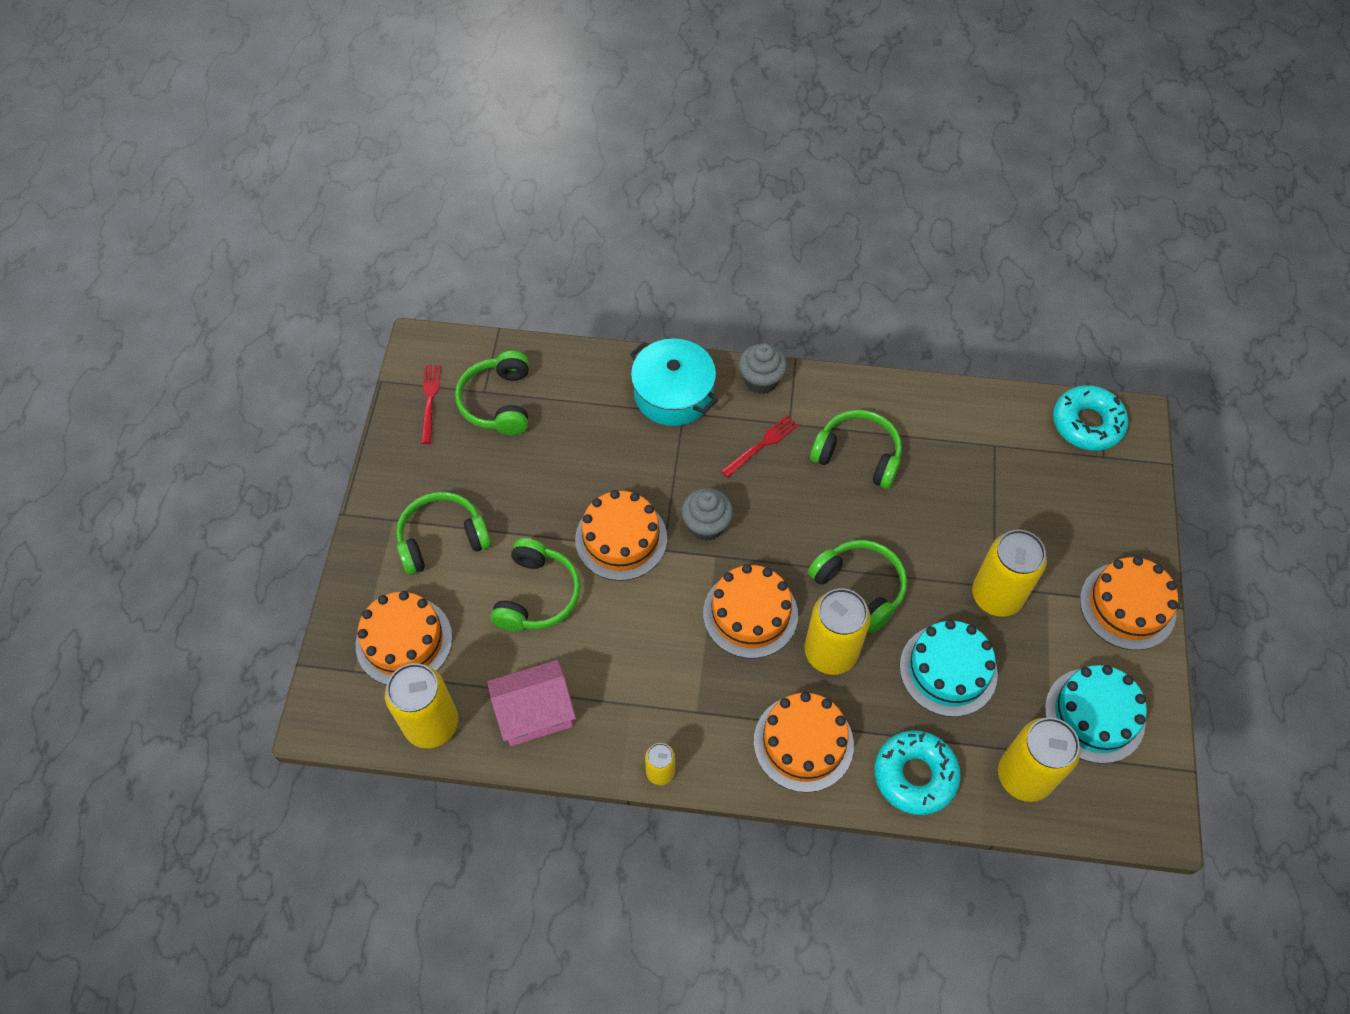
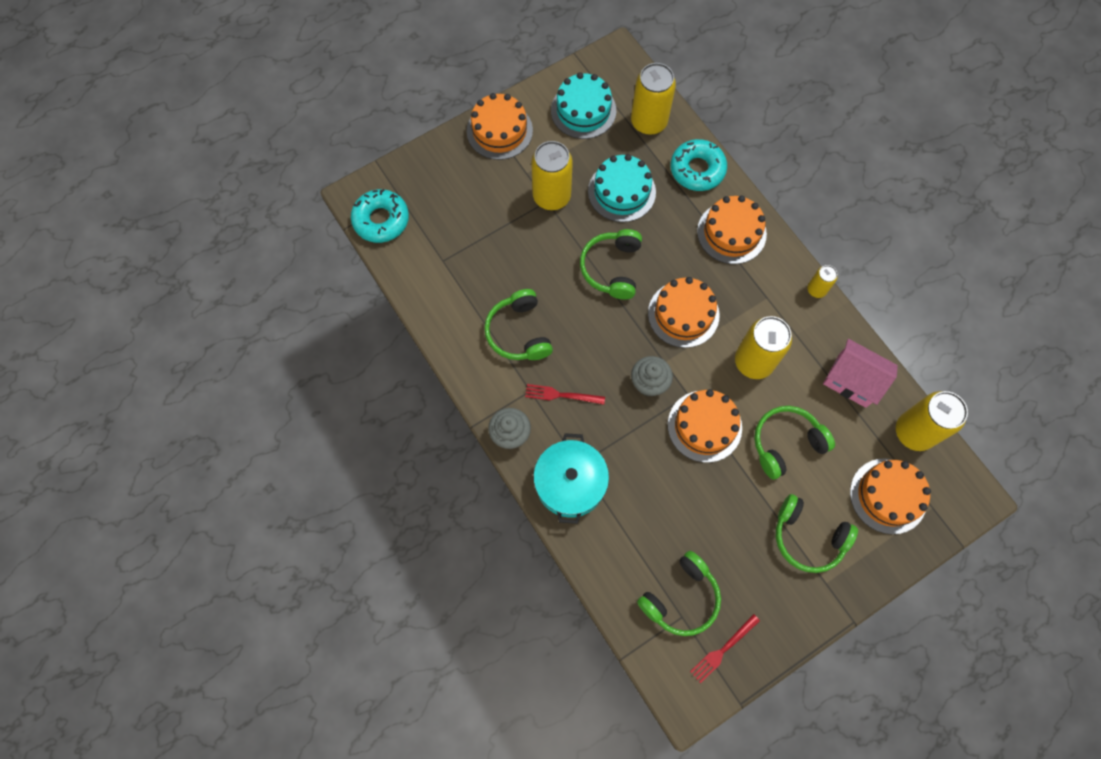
camera: 130 degrees left, 10 degrees up
(830, 652) = (666, 256): yellow can -> yellow can (754, 362)

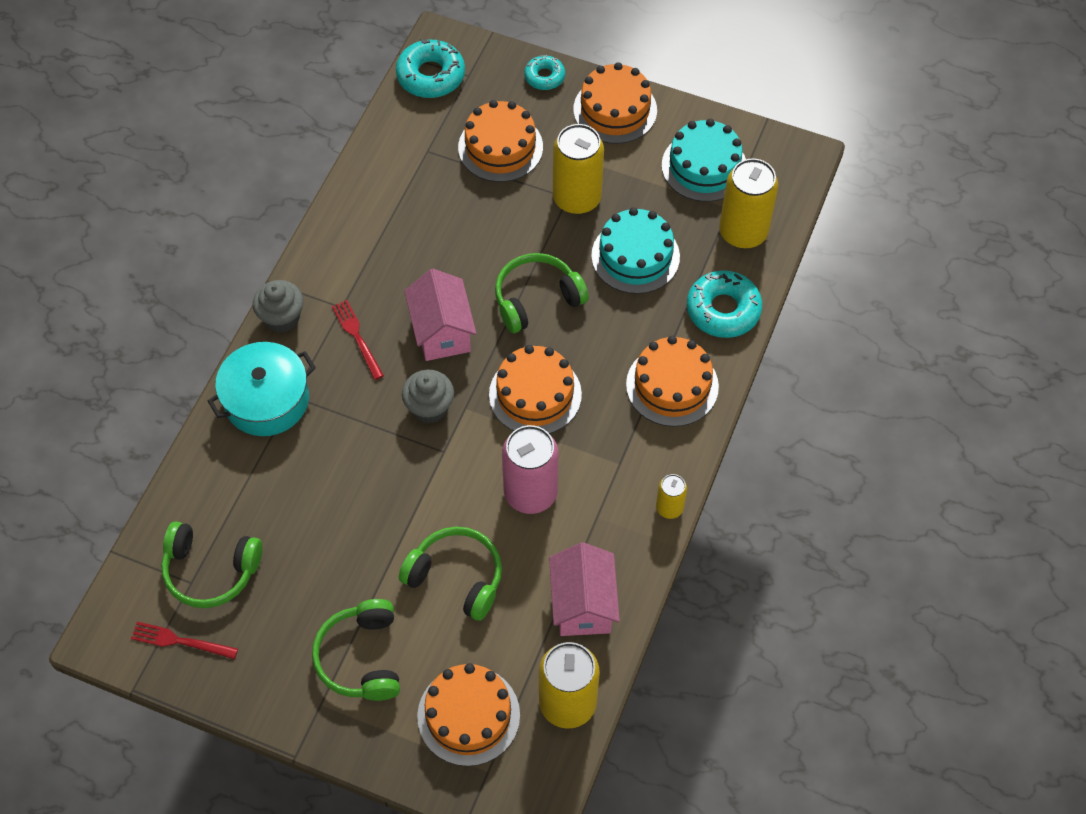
camera: 55 degrees right, 10 degrees down
(439, 153) = (544, 77): none -> turquoise donut
(519, 332) = (398, 260): green headphones -> none
(595, 340) = (442, 332): none -> pink house
(704, 426) = (419, 486): orange cake -> orange cake (500, 147)
(754, 362) = (530, 493): yellow can -> pink can

